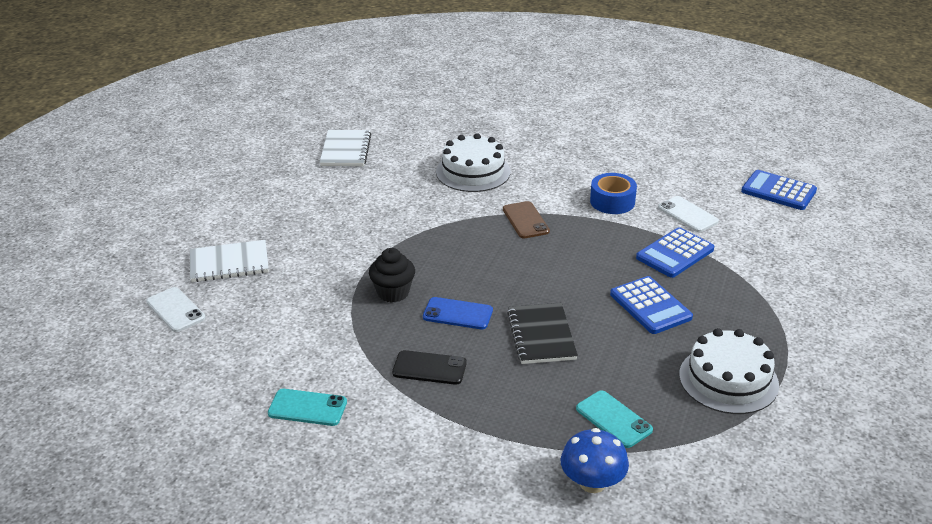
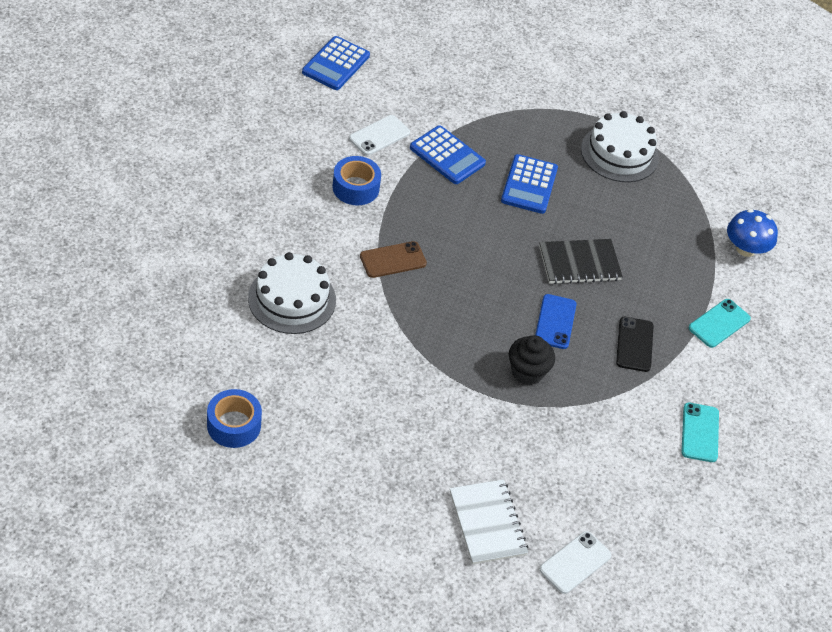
camera: 100 degrees left, 15 degrees up
(346, 150) = (234, 425): white notebook -> blue tape
(614, 419) = (677, 228): turquoise phone -> turquoise phone (719, 323)
(650, 306) = (529, 185): blue calculator -> blue calculator turned 135 degrees clockwise

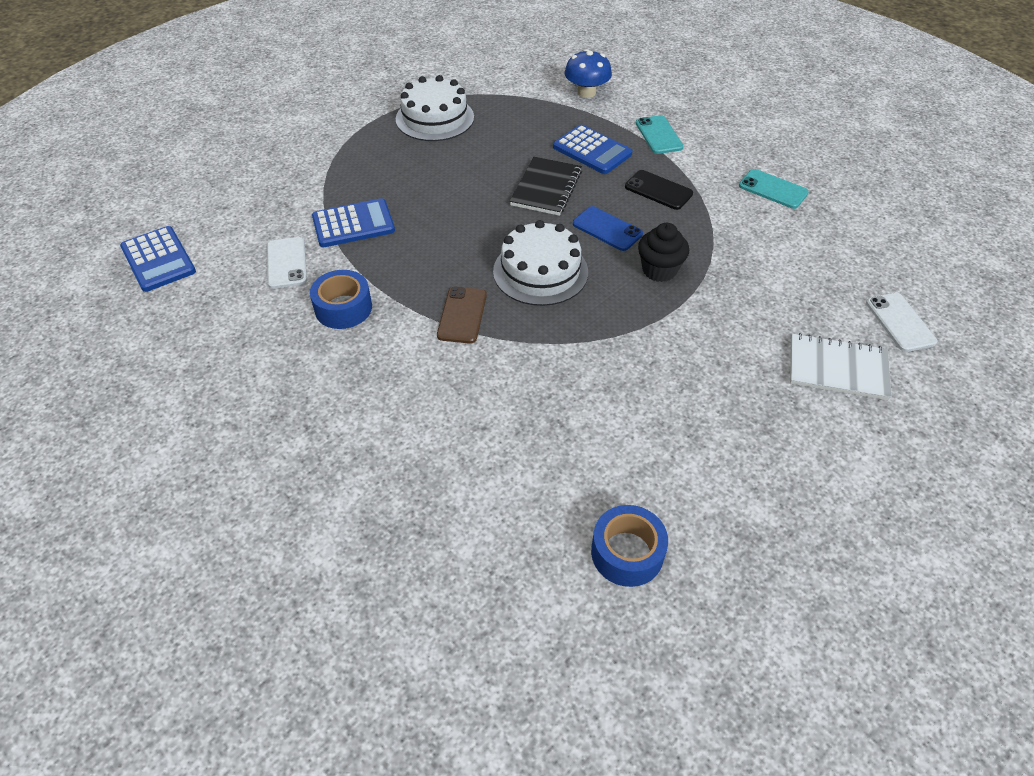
camera: 55 degrees left, 0 degrees up
(292, 299) = (465, 422): white cake -> white cake (540, 271)
(529, 185) = (431, 184): blue calculator -> blue calculator (592, 150)

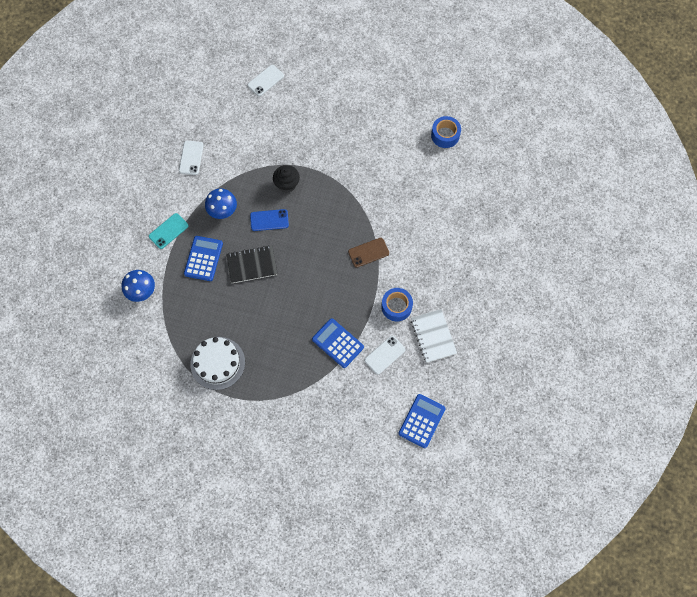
camera: 120 degrees left, 20 degrees up
(540, 271) = (319, 234): white cake -> none
(607, 229) = (269, 220): blue phone -> blue phone turned 75 degrees clockwise
(658, 190) = (222, 210): black phone -> blue mushroom
(773, 189) = (191, 158): turquoise phone -> white phone
(837, 369) = (309, 96): white notebook -> white notebook (433, 336)

